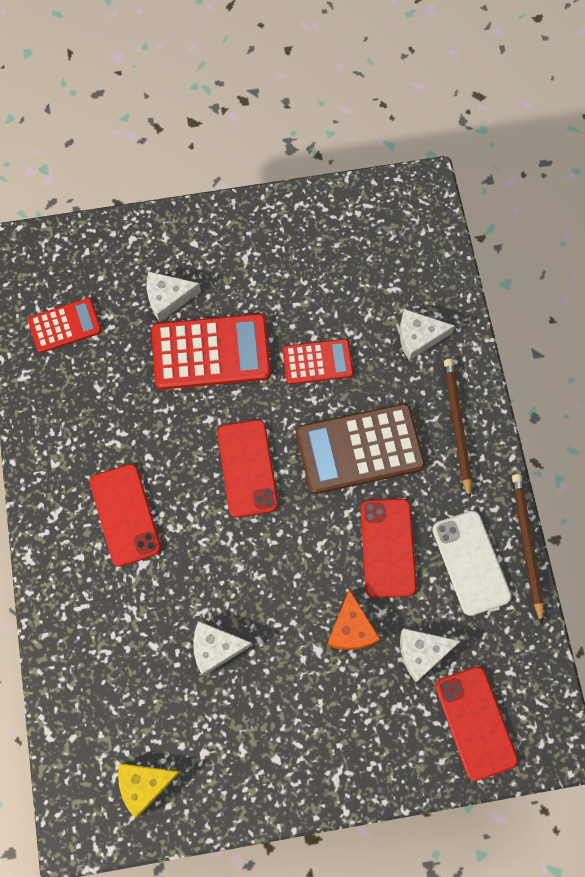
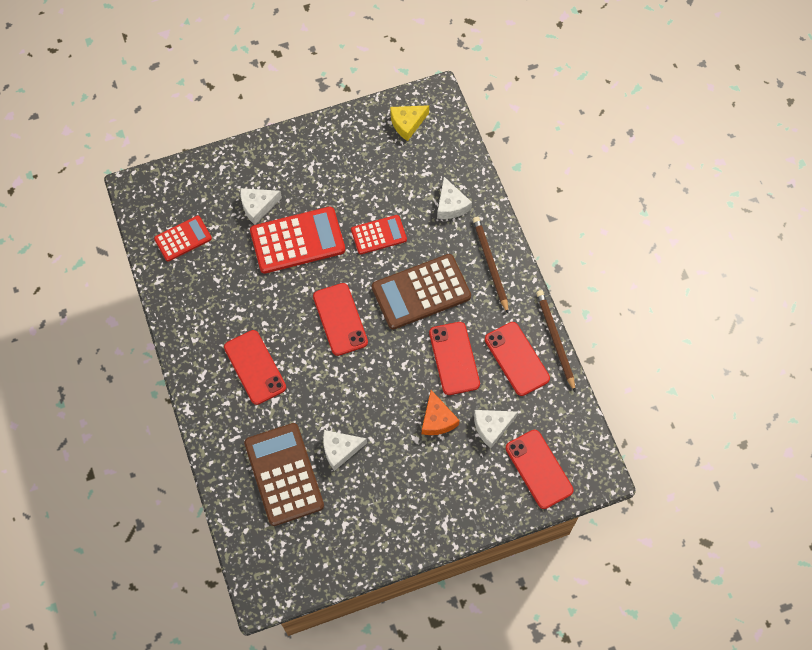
camera: 10 degrees left, 5 degrees down
(136, 669) = (284, 474): none -> brown calculator
(144, 784) = (305, 553): yellow cheese -> yellow cheese (407, 123)
(418, 337) = (451, 205): white cheese -> white cheese turned 90 degrees counterclockwise
(471, 562) = (517, 359): white phone -> red phone

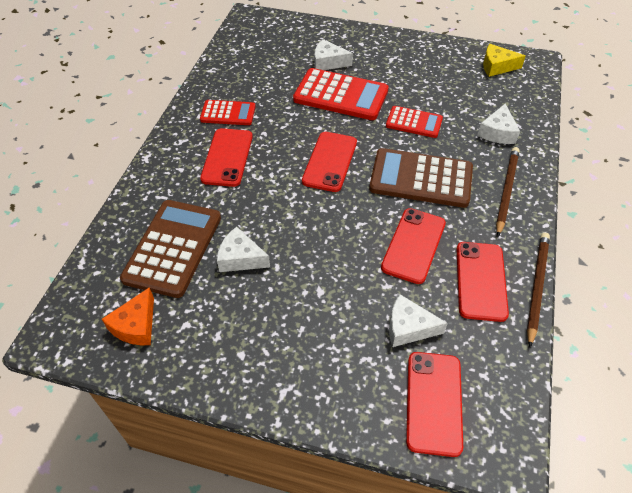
camera: 35 degrees right, 15 degrees down
(183, 239) = (254, 55): red calculator -> red calculator (228, 113)
(437, 419) = (355, 287): orange cheese -> orange cheese (136, 325)

